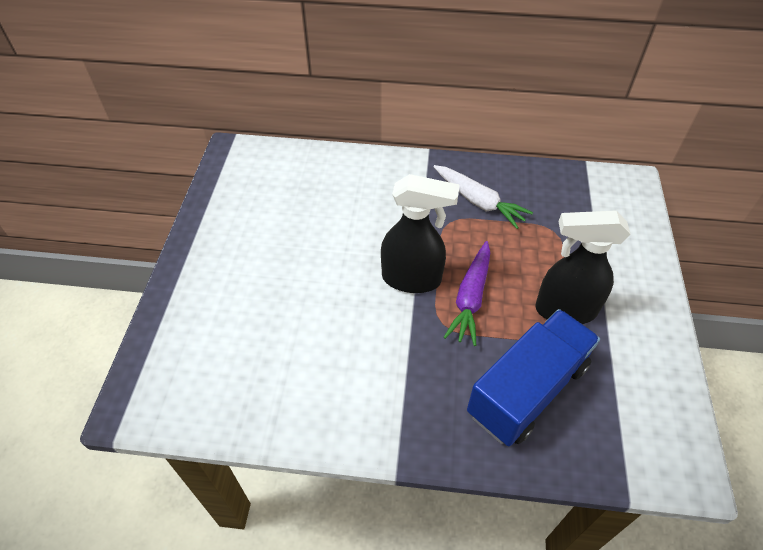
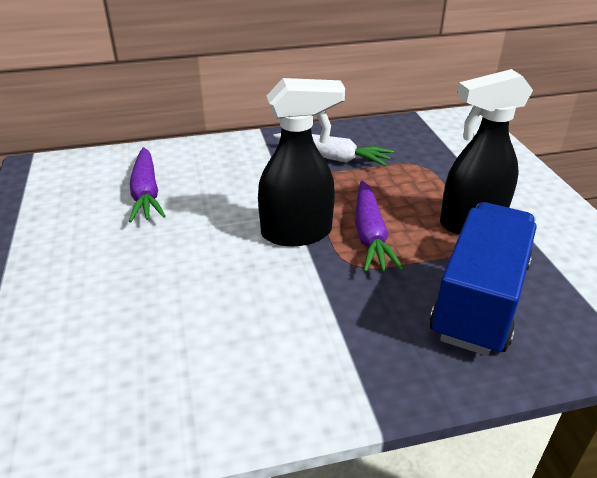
camera: 20 degrees left, 15 degrees down
(309, 202) = (146, 193): none -> purple carrot

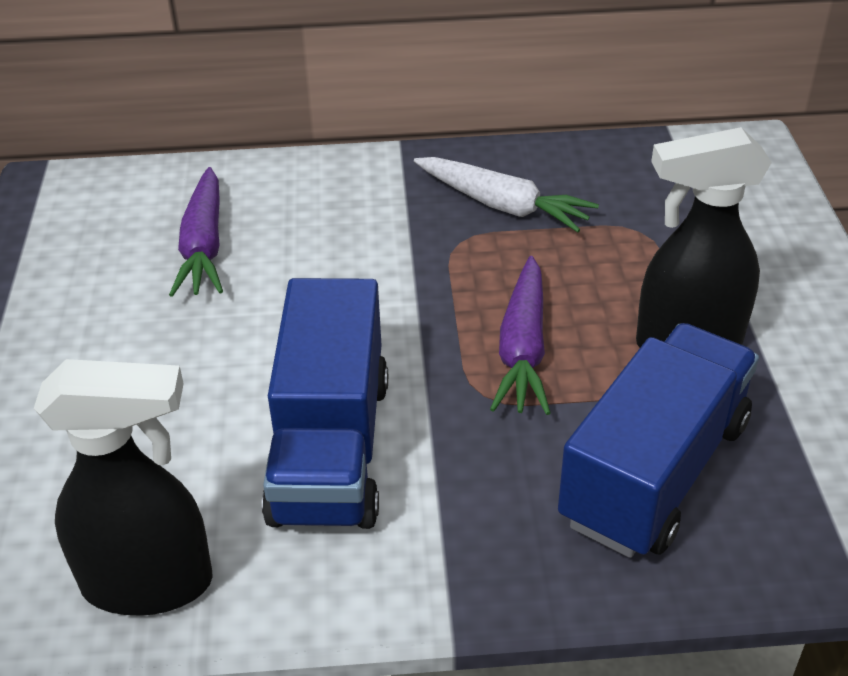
camera: 10 degrees right, 5 degrees up
(259, 308) = (331, 448): none -> blue truck
(297, 233) = (414, 335): black spray bottle -> black spray bottle (149, 583)

